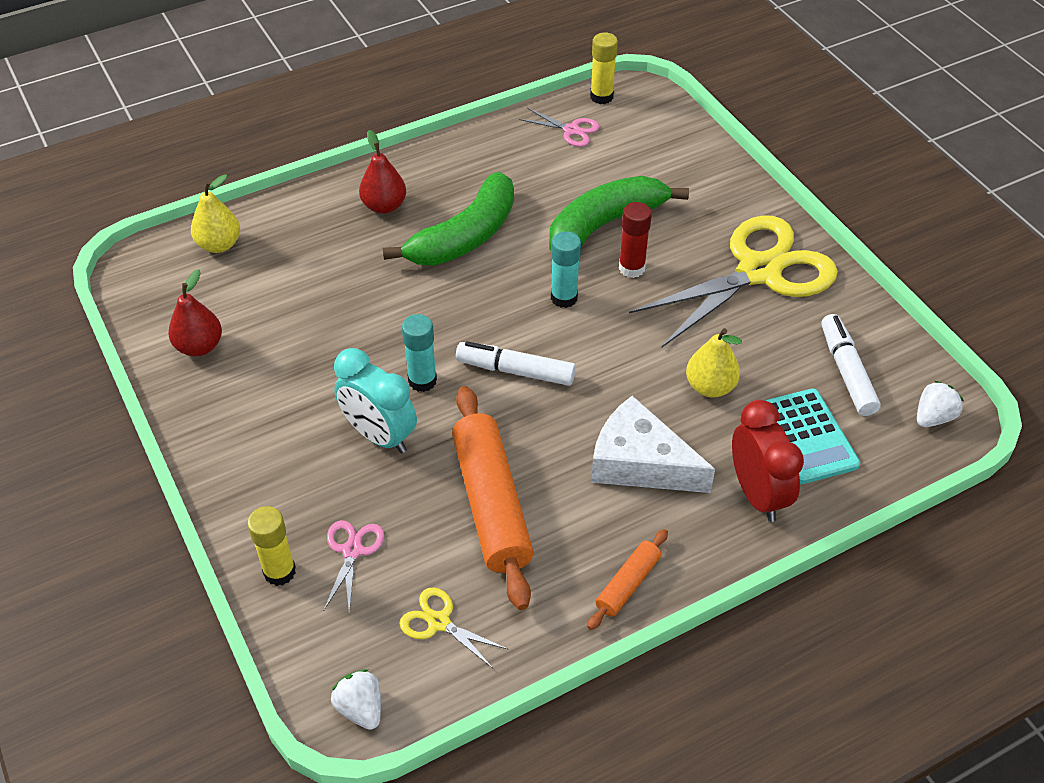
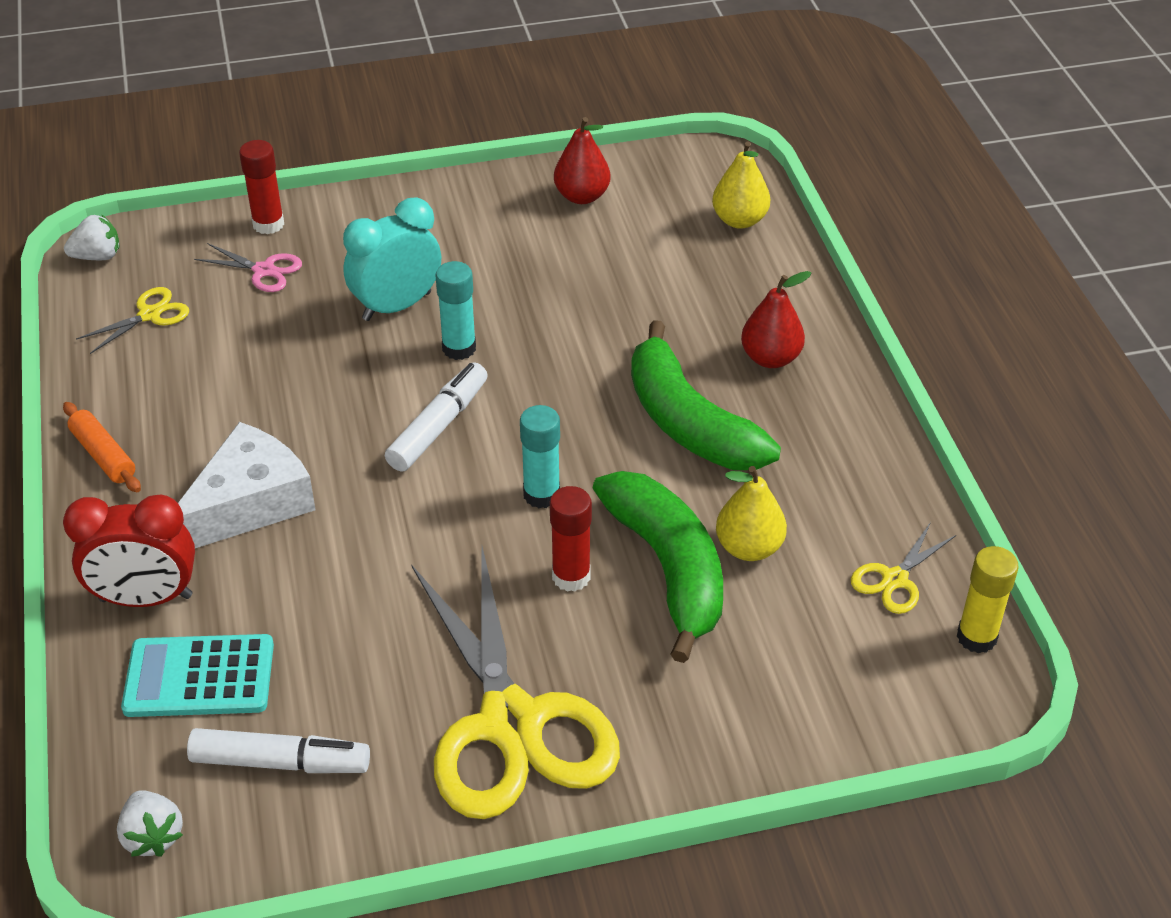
camera: 105 degrees right, 5 degrees down
(279, 571) = (268, 224): yellow glue stick -> red glue stick
(491, 504) = (262, 373): orange rolling pin -> none
(571, 130) = (894, 579): pink scissors -> yellow scissors
(710, 387) = (327, 601): yellow pear -> yellow pear (749, 547)

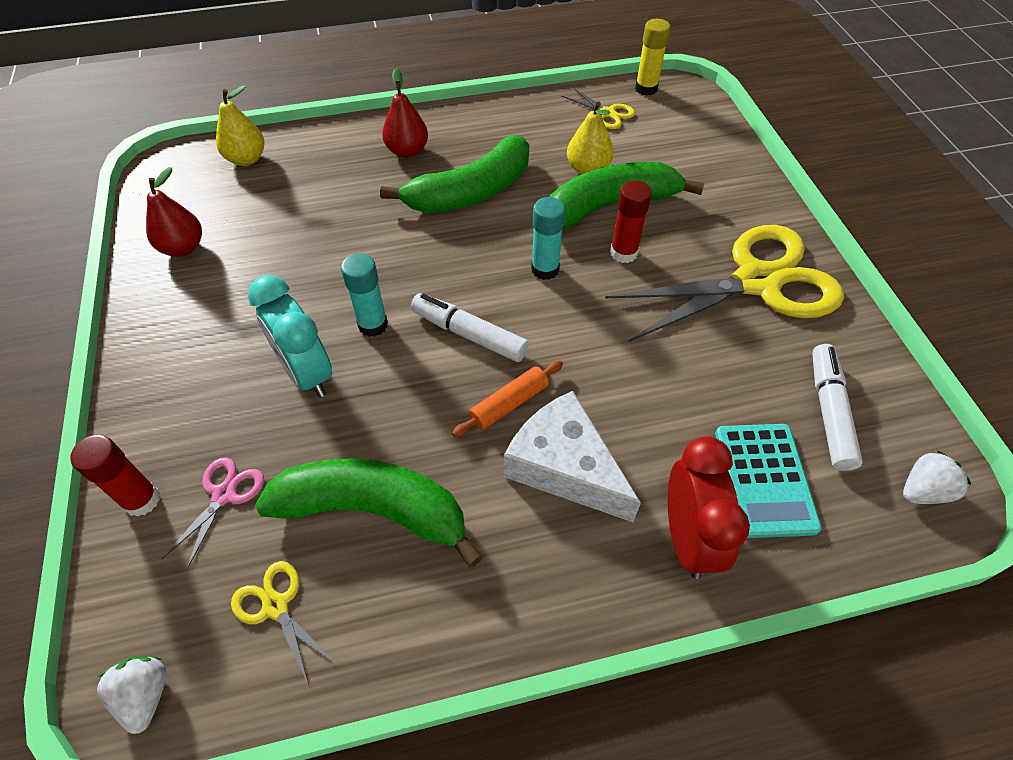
camera: 90 degrees left, 10 degrees up
(103, 455) = (502, 615): orange rolling pin -> orange rolling pin (509, 404)
(227, 366) = (374, 511): none -> green banana

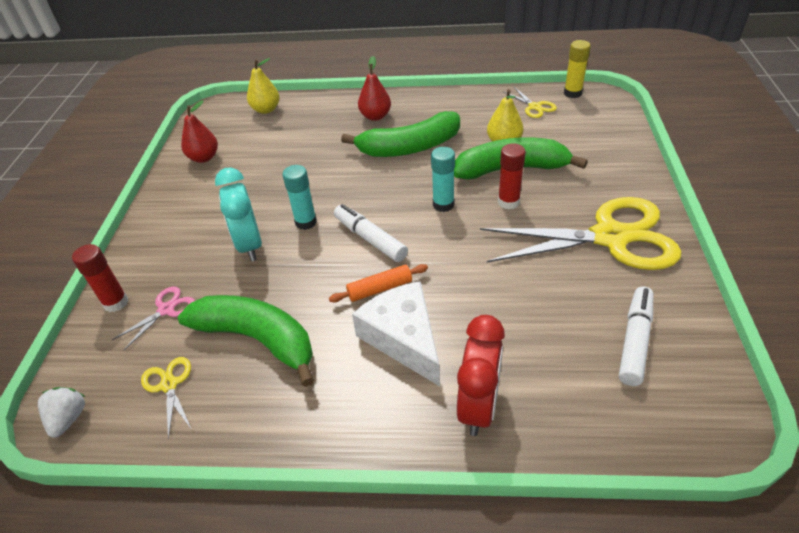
camera: 20 degrees right, 10 degrees down
(765, 479) = (559, 379): turquoise calculator -> none
(923, 490) = (697, 415): white strawberry -> none

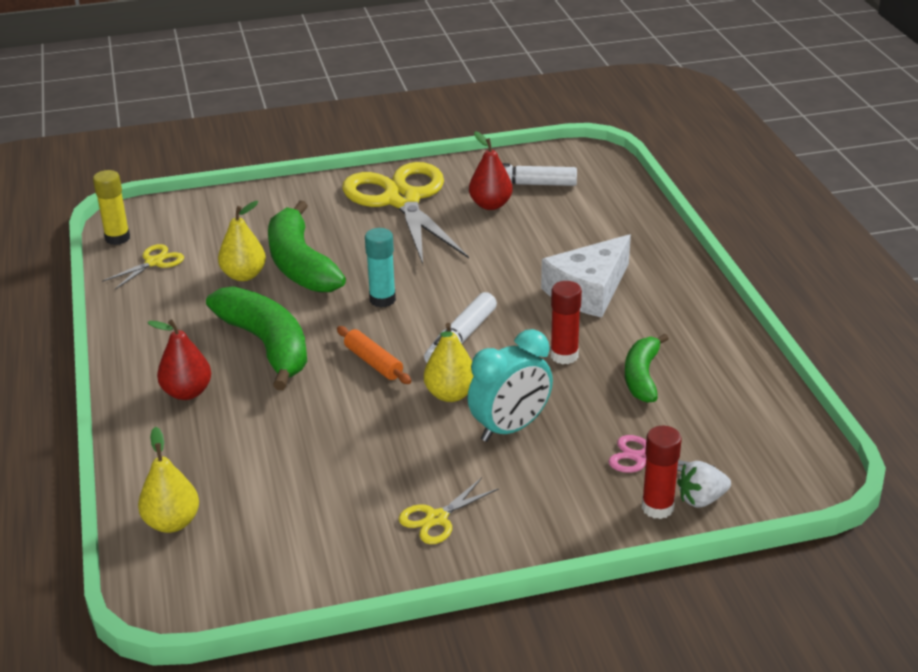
camera: 110 degrees left, 10 degrees down
(69, 418) = (811, 469): white strawberry -> white strawberry (701, 499)
(169, 384) = (729, 416): yellow scissors -> yellow scissors (436, 518)
(204, 158) = (332, 548): red pear -> red pear (490, 205)
(257, 339) = (642, 376): green banana -> green banana, size x0.60
(306, 222) = (450, 394): turquoise glue stick -> yellow pear
(380, 289) = (534, 316): orange rolling pin -> orange rolling pin (373, 362)
(478, 406) = (635, 243): red clock -> none
(508, 202) = (364, 259): red glue stick -> red glue stick (564, 356)

